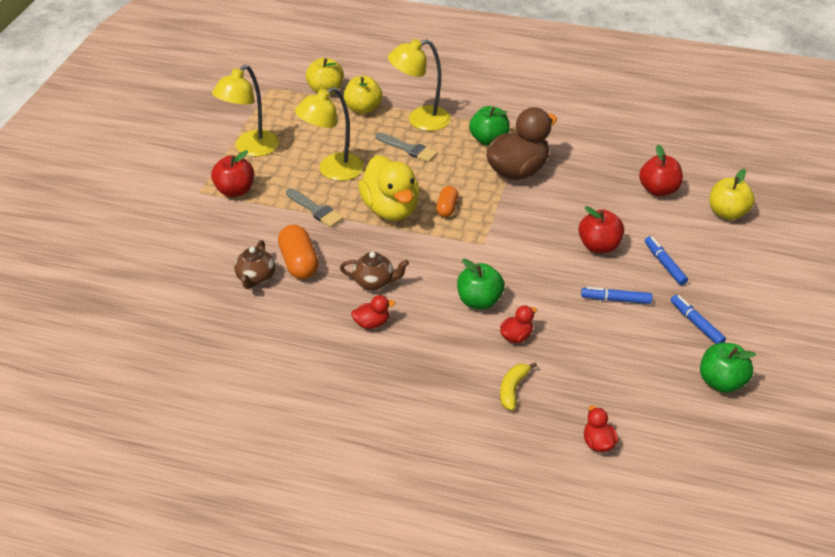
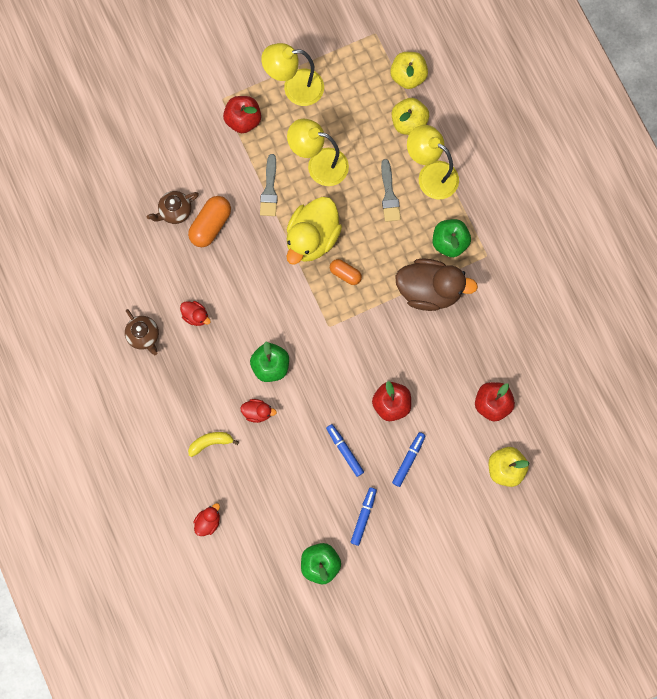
camera: 50 degrees right, 35 degrees up
(375, 282) = (233, 287): brown teapot -> brown teapot (144, 336)
(447, 208) = (345, 274): orange capsule -> orange capsule turned 60 degrees clockwise

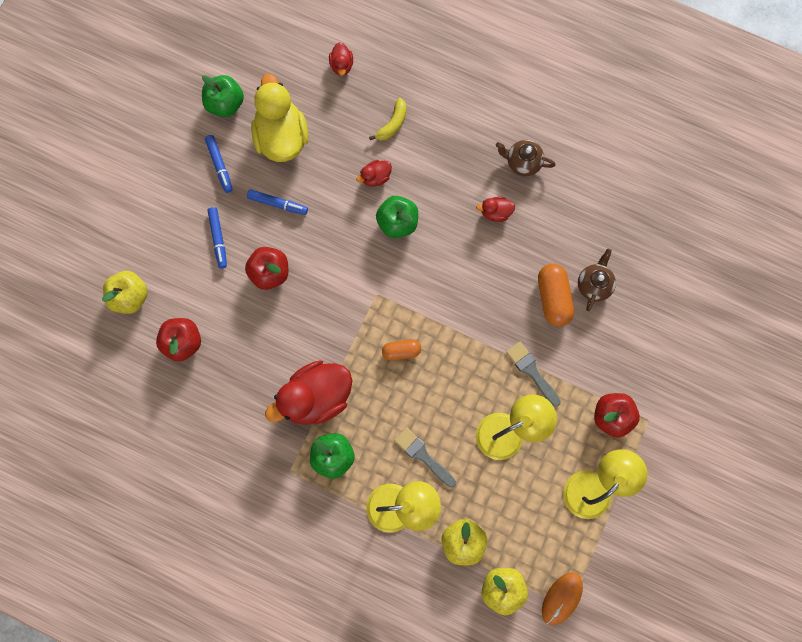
camera: 140 degrees right, 0 degrees up
(312, 238) = (457, 359): yellow duck -> yellow duck (281, 137)
(375, 42) = (562, 598): none -> orange mouse
(429, 290) = (316, 397): brown duck -> red duck

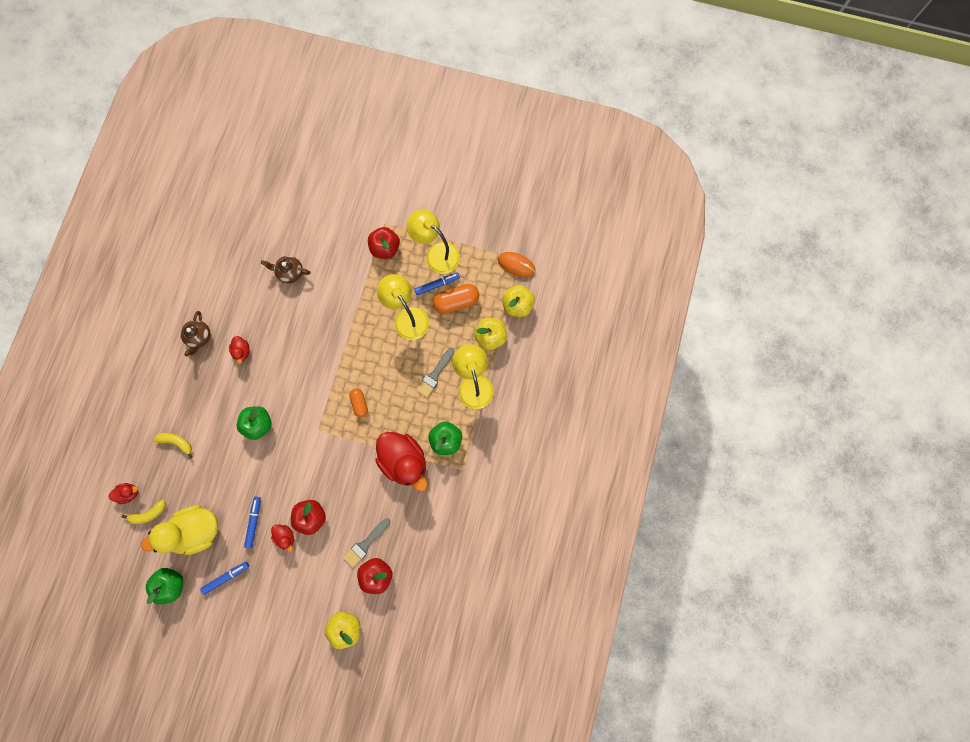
camera: 100 degrees left, 0 degrees up
(218, 239) = (289, 564): blue marker -> blue marker (437, 285)
(312, 85) = (149, 514): none -> yellow banana
(375, 177) = (223, 448): red duck -> red duck (285, 536)
(531, 371) = (361, 307): grey brush -> grey brush (365, 544)
(553, 298) = (304, 300): orange capsule -> orange capsule (456, 302)

